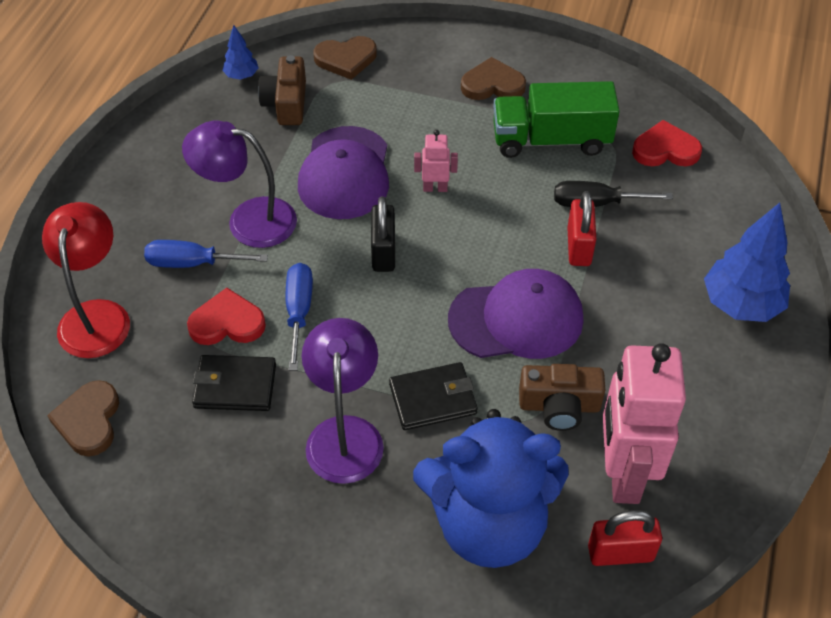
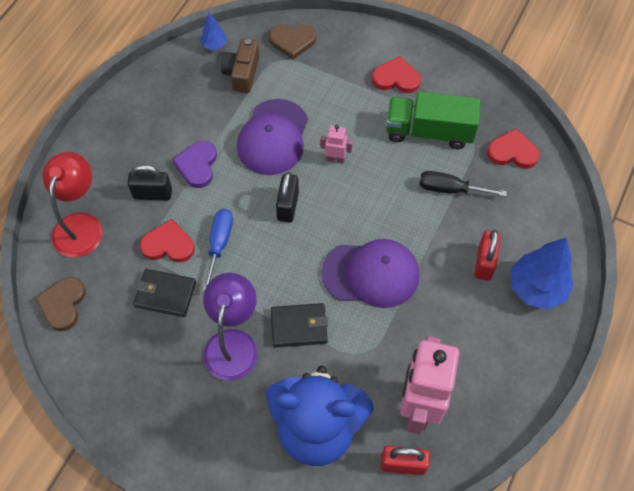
camera: 10 degrees right, 10 degrees up
(192, 263) = (152, 194): blue screwdriver -> black padlock
(248, 220) = (197, 165): purple lamp -> purple heart
(492, 84) = (396, 78): brown heart -> red heart
(559, 406) = (386, 347): brown camera -> none
(579, 247) = (429, 223): red padlock -> red padlock (484, 262)

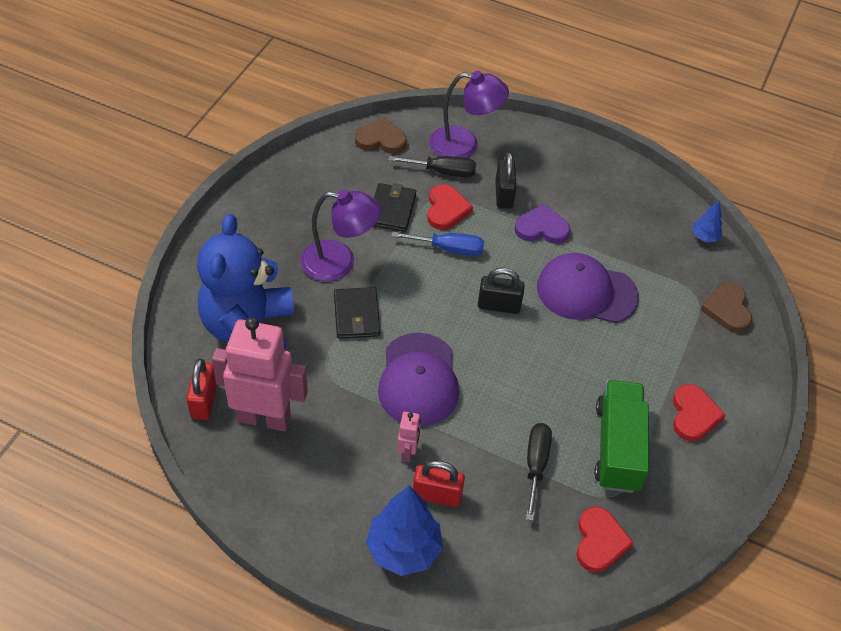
camera: 85 degrees right, 10 degrees down
(80, 225) = (464, 145): red lamp -> purple lamp
(116, 246) = (443, 172): none -> black screwdriver
(242, 73) = (670, 263): brown camera -> none
(335, 159) = (564, 349): pink robot -> pink robot (407, 452)

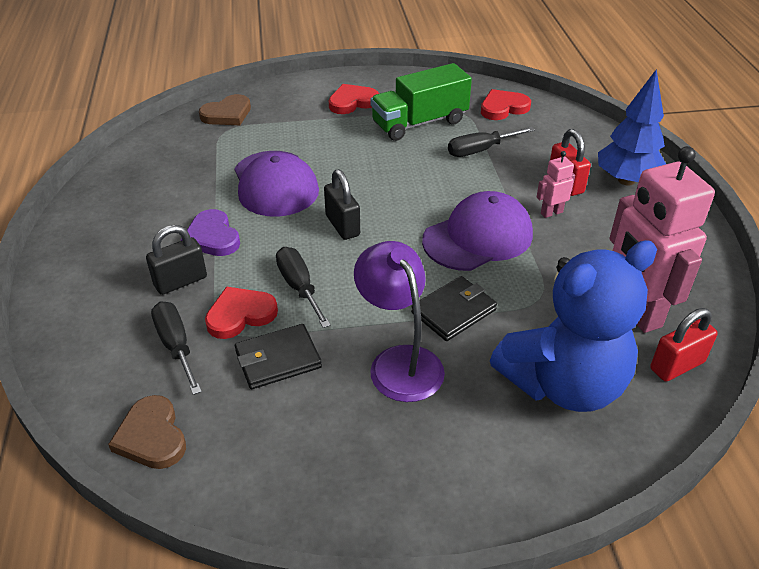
camera: 120 degrees left, 10 degrees down
(449, 249) = (299, 287): blue screwdriver -> black screwdriver
(464, 145) = (111, 349): purple lamp -> none
(704, 237) = (145, 145): blue tree -> none

